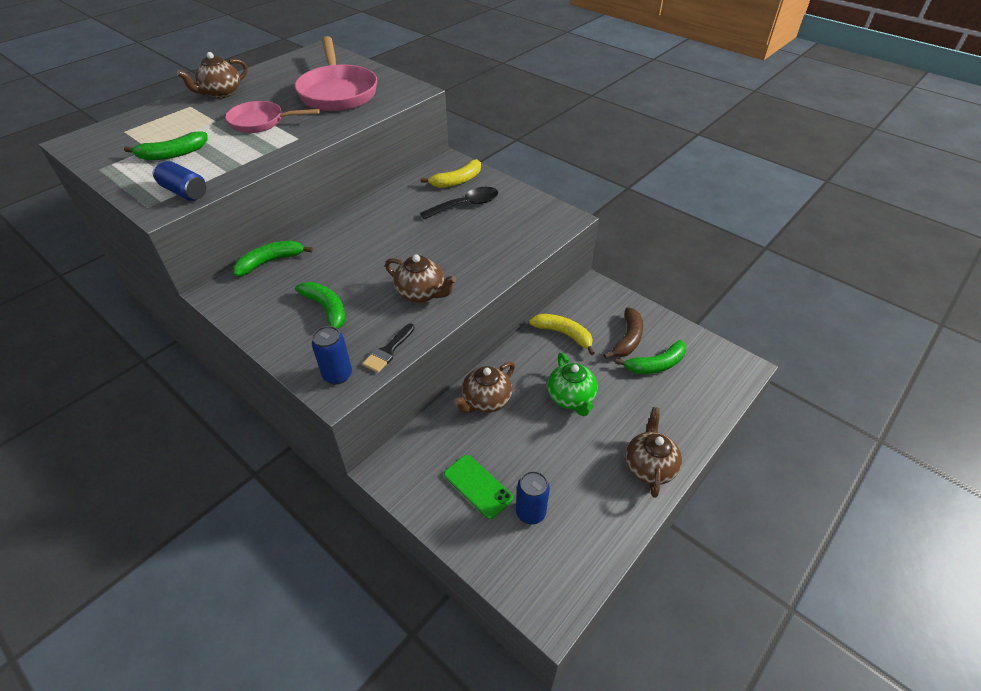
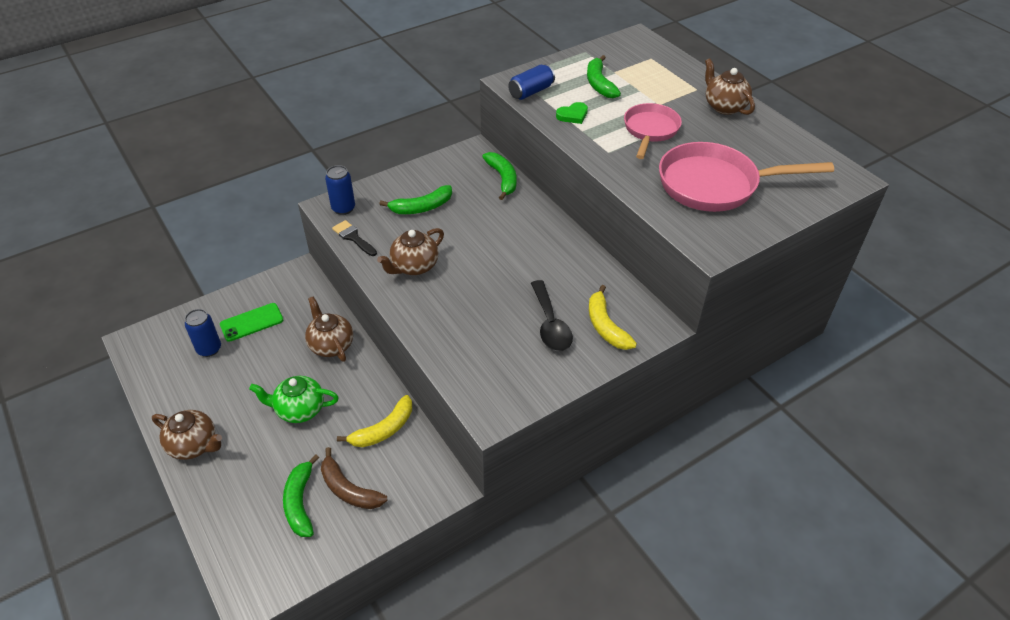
camera: 105 degrees right, 0 degrees up
(234, 162) = (573, 115): none -> green heart

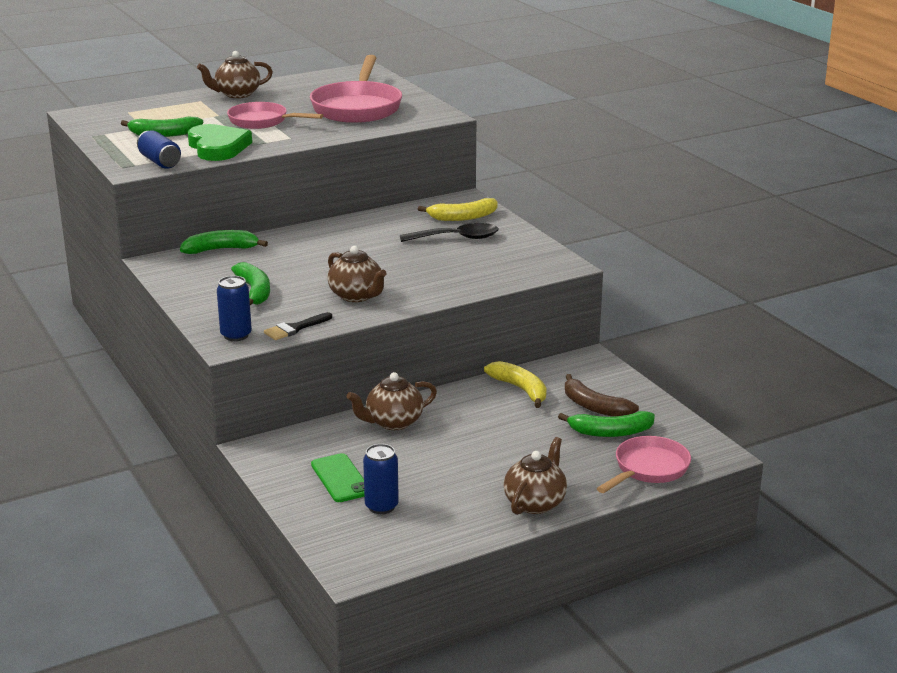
camera: 85 degrees left, 20 degrees down
(231, 532) = (648, 469): none -> pink pan
(299, 409) = (489, 438): green teapot -> none
(348, 489) = (594, 407): brown banana -> brown banana turned 90 degrees clockwise
(573, 115) = (218, 147): green heart -> green heart, size x1.96

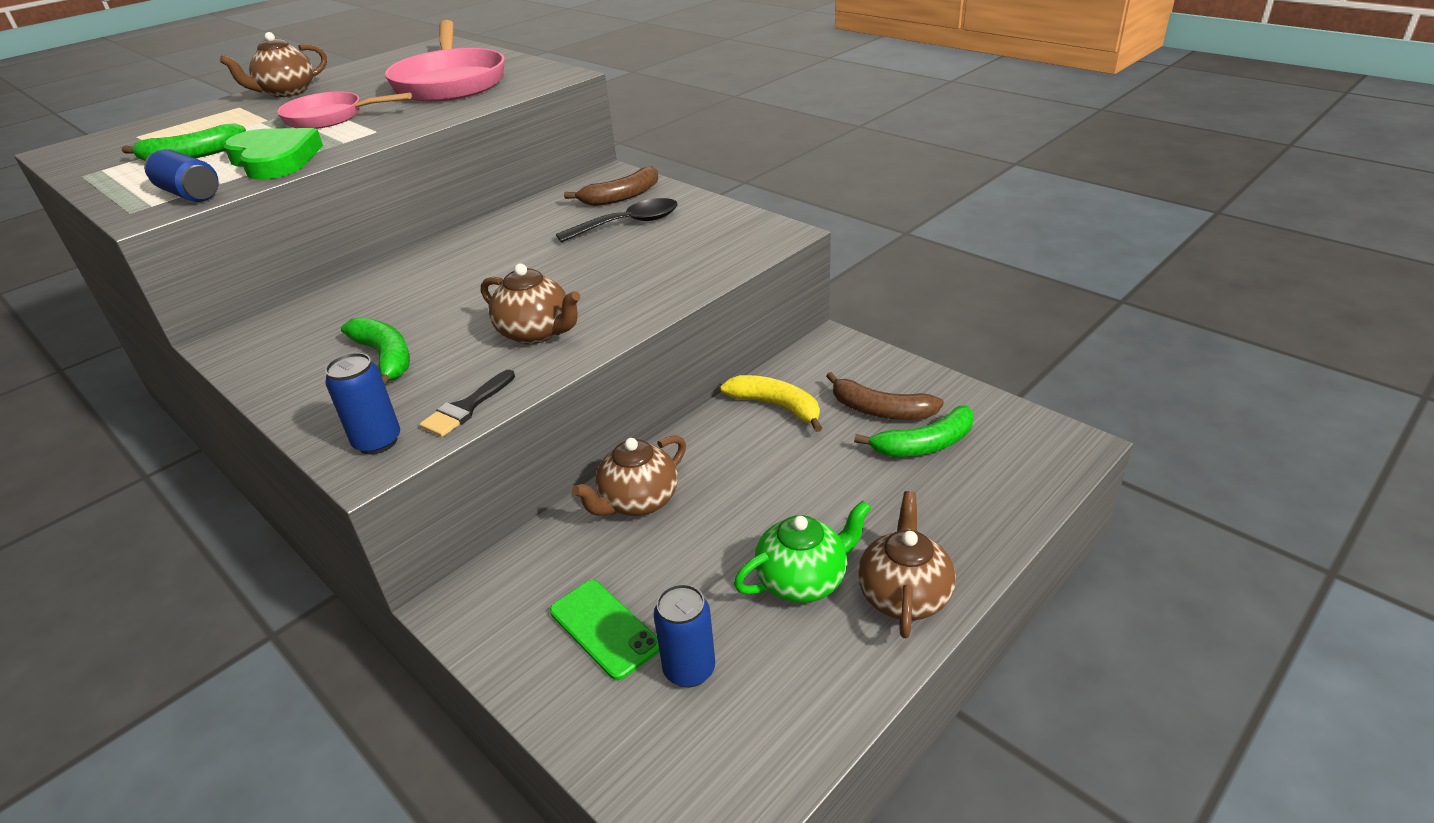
camera: 15 degrees left, 10 degrees up
(221, 249) = (319, 301): green banana -> none
(463, 217) = (621, 197): yellow banana -> brown banana
(476, 483) = (803, 580): none -> green teapot
(648, 469) = (1009, 492): pink pan -> none

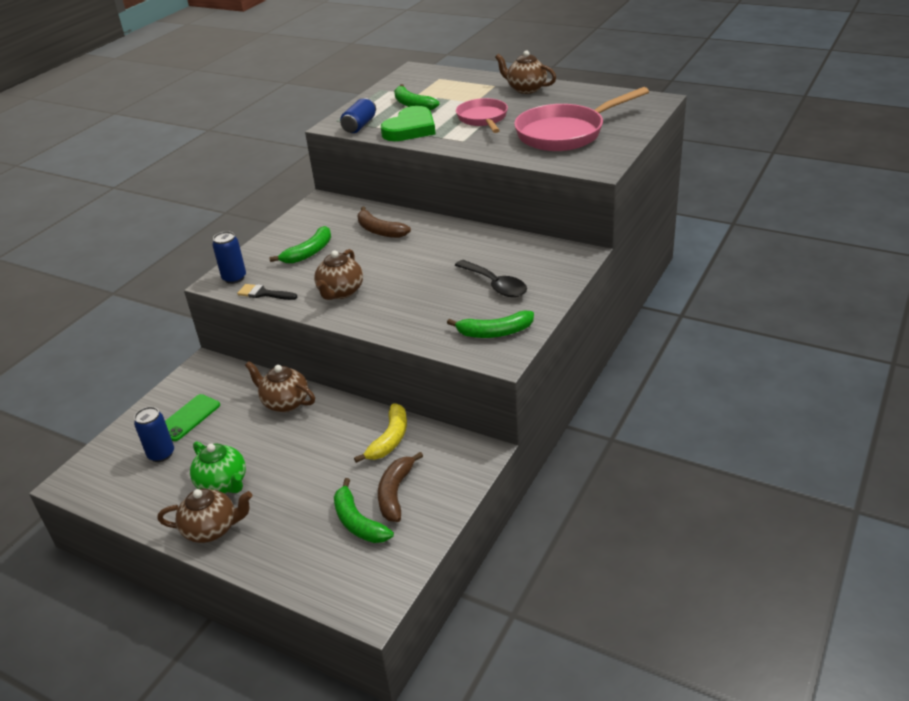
camera: 75 degrees right, 0 degrees up
(621, 197) = (540, 269): brown banana -> brown banana (379, 231)
(728, 232) = (495, 332): none -> green banana

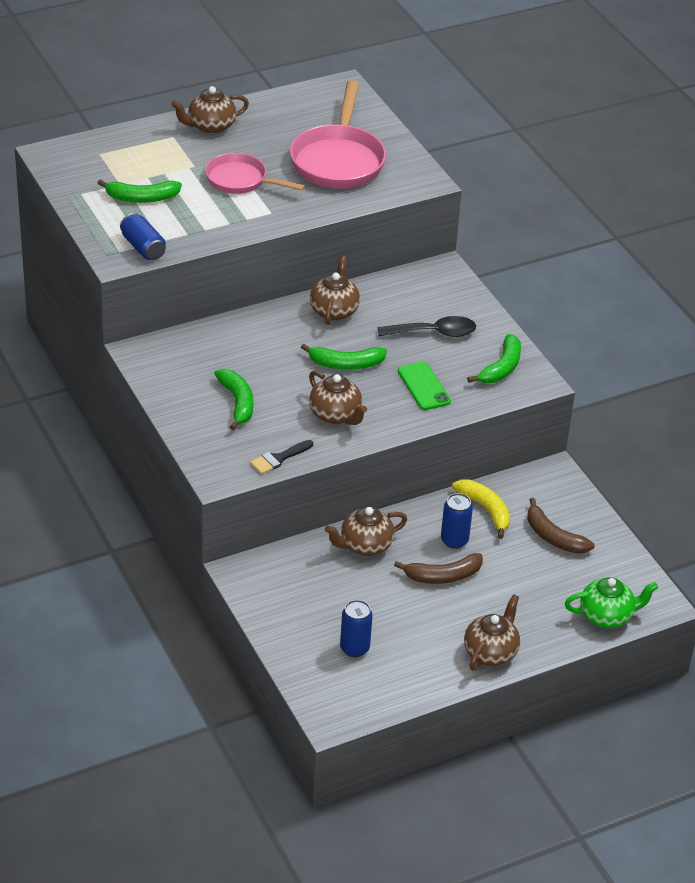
camera: 60 degrees left, 5 degrees up
(188, 418) = (317, 613): green phone -> green phone (423, 386)
(223, 484) = (439, 625): green teapot -> green teapot (607, 616)
(234, 278) = (224, 465): blue can -> blue can (454, 540)
(358, 522) = (566, 571): green banana -> green banana (345, 364)
(379, 231) = (254, 346): brown banana -> brown banana (443, 576)
(410, 129) = (199, 225): green heart -> none
(461, 238) = (334, 311): none -> brown teapot

